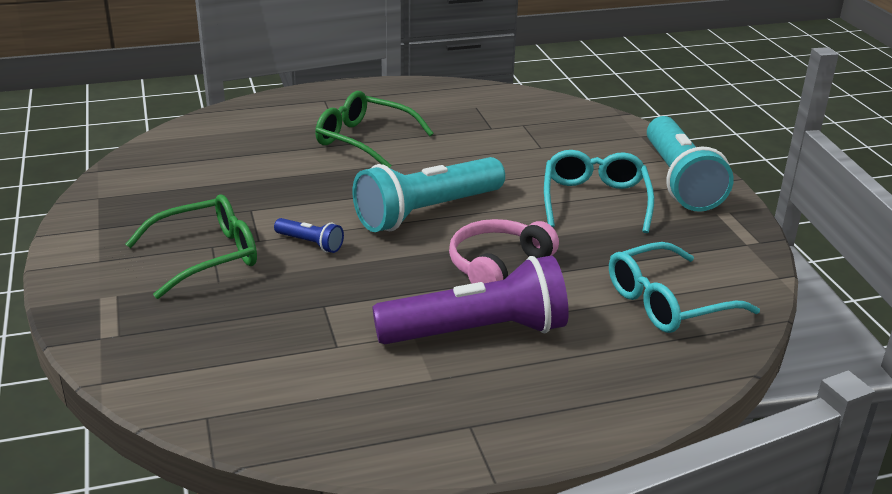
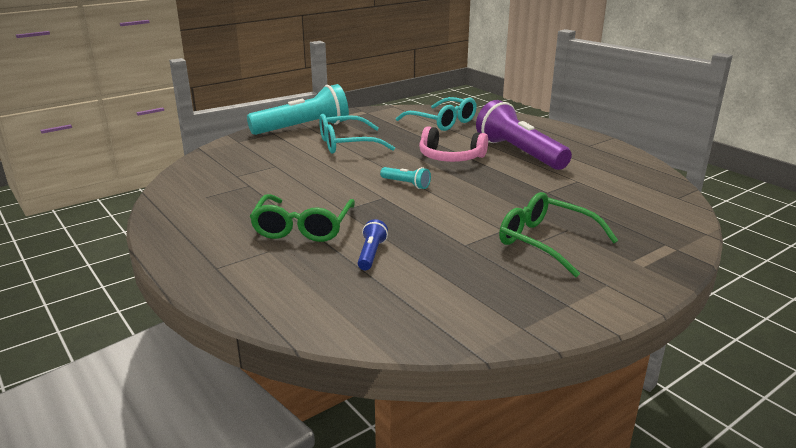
camera: 110 degrees left, 5 degrees down
(310, 243) = (487, 211): blue flashlight -> blue flashlight (371, 254)
(427, 212) = (406, 184): turquoise flashlight -> turquoise flashlight, size x0.44

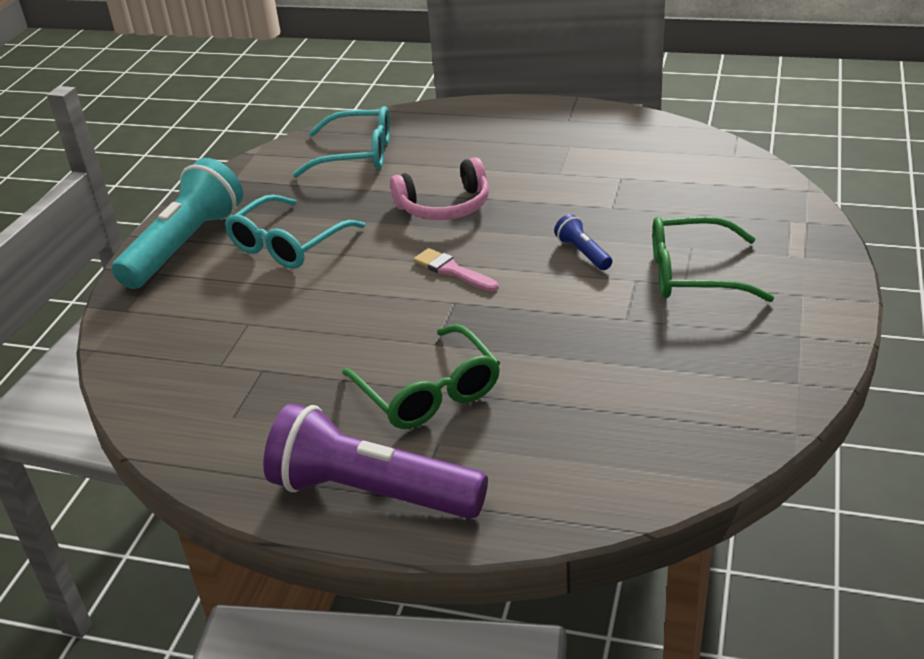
camera: 35 degrees left, 10 degrees up
(371, 254) = (553, 383): blue flashlight -> blue flashlight (583, 253)
(406, 184) = (452, 271): turquoise flashlight -> pink brush
(519, 153) = (512, 165): purple flashlight -> purple flashlight (372, 492)

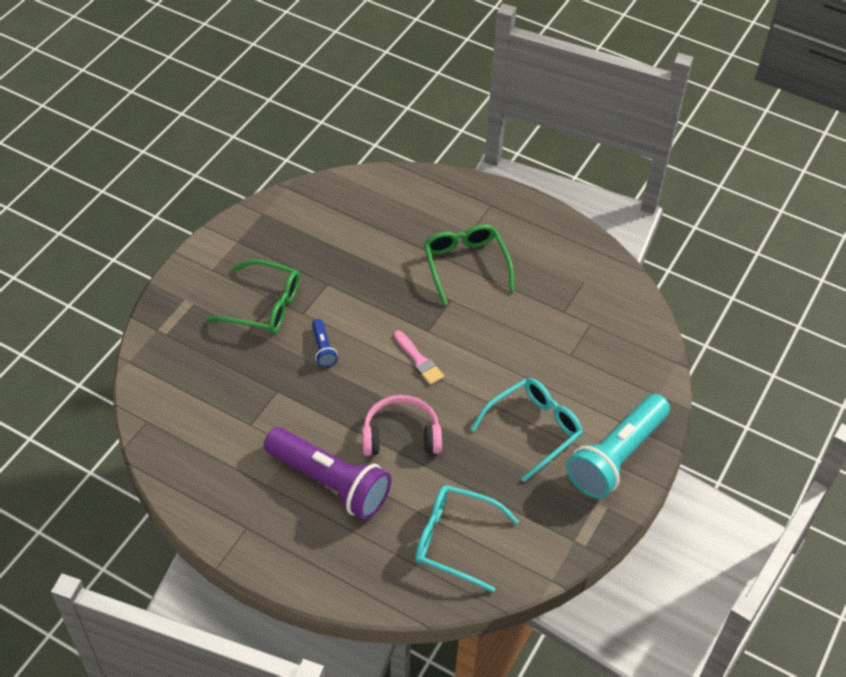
camera: 170 degrees left, 15 degrees up
(372, 492) = (511, 214): purple flashlight -> purple flashlight (329, 482)

